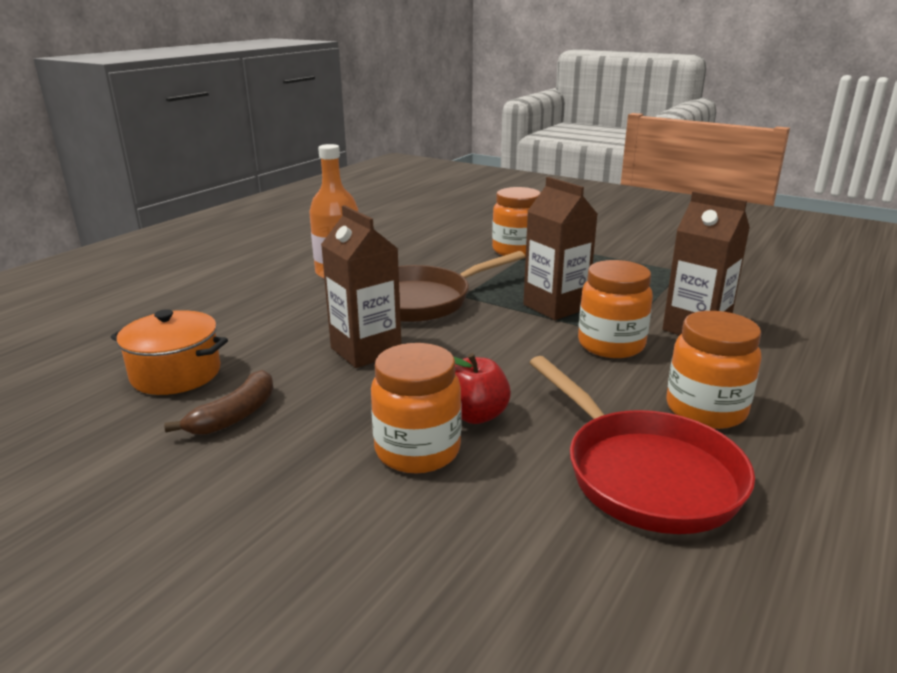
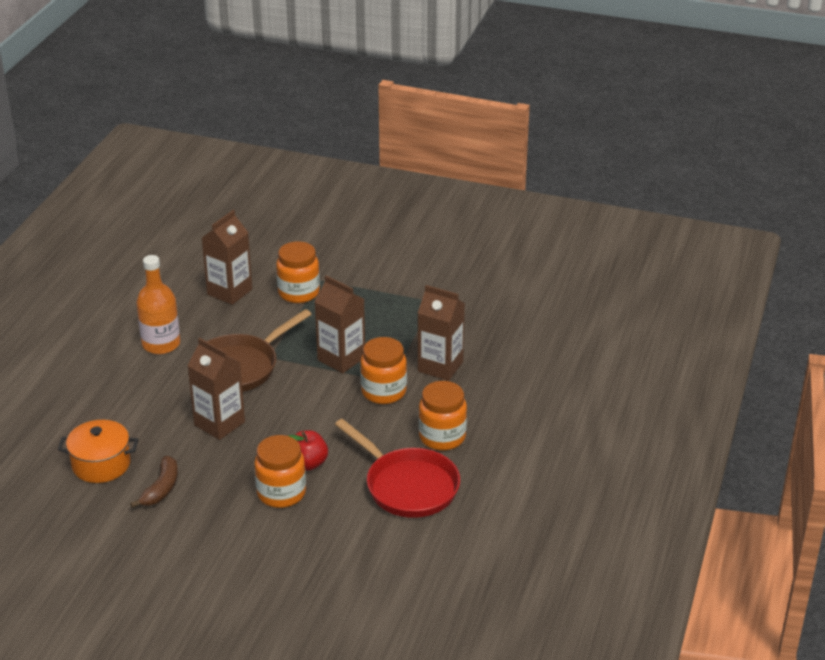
camera: 15 degrees left, 10 degrees up
(438, 243) = (229, 292): none -> brown carton

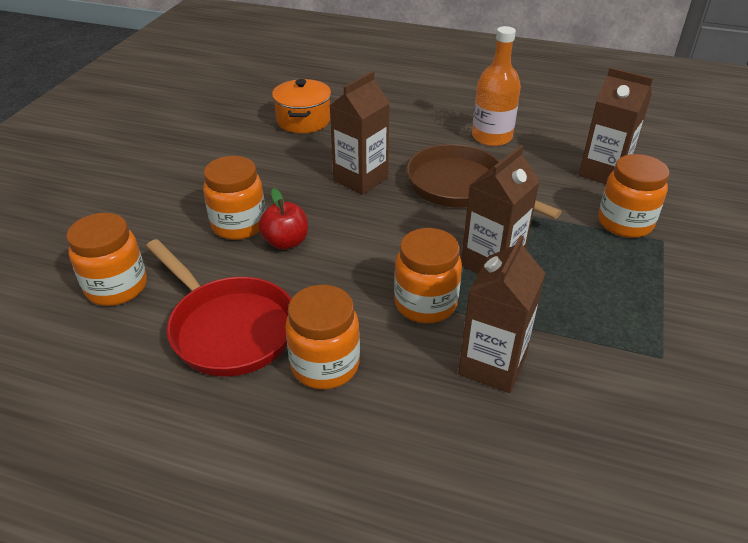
camera: 90 degrees right, 5 degrees up
(161, 488) = (263, 153): brown banana -> none
(360, 554) = (117, 287): none -> orange jar
(407, 486) = (228, 328): red pan -> red pan turned 90 degrees counterclockwise

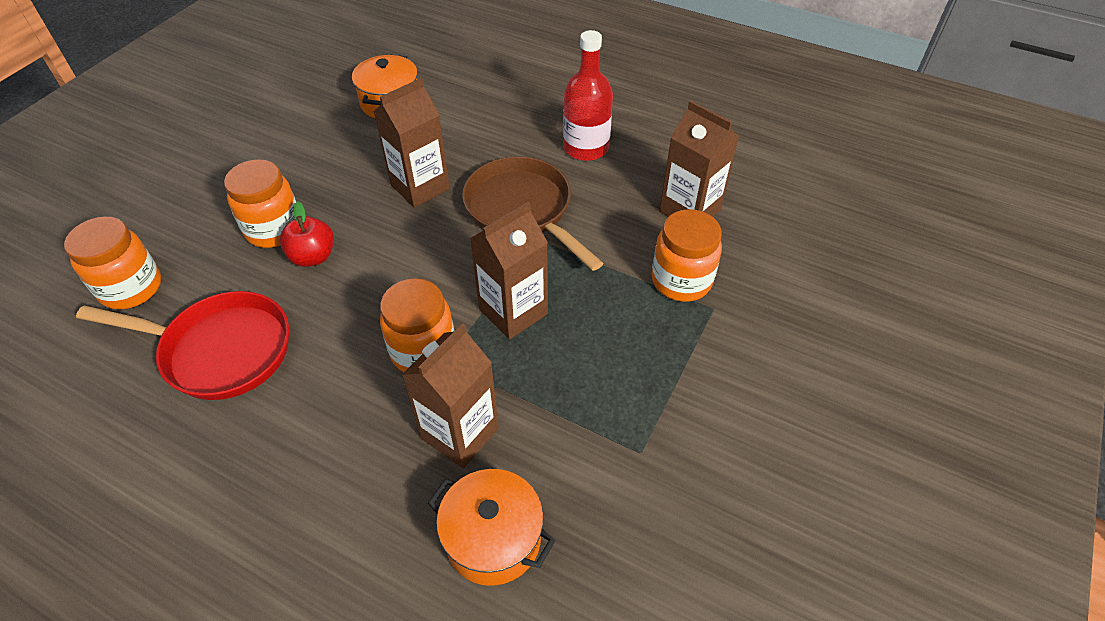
camera: 10 degrees right, 10 degrees up
(228, 328) = (219, 350): red pan -> red pan turned 45 degrees counterclockwise
(325, 365) = (296, 407): orange jar -> none
(491, 137) = (586, 148): orange bottle -> red bottle
(568, 448) = (493, 539): none -> orange pot

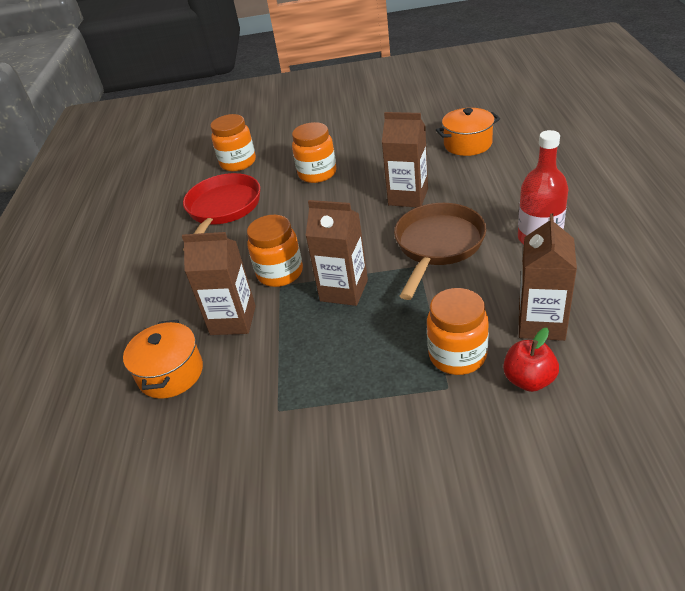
camera: 65 degrees right, 10 degrees down
(219, 350) = (222, 209): red pan -> red pan turned 150 degrees counterclockwise
(313, 257) = (311, 196): red apple -> red apple (529, 380)

